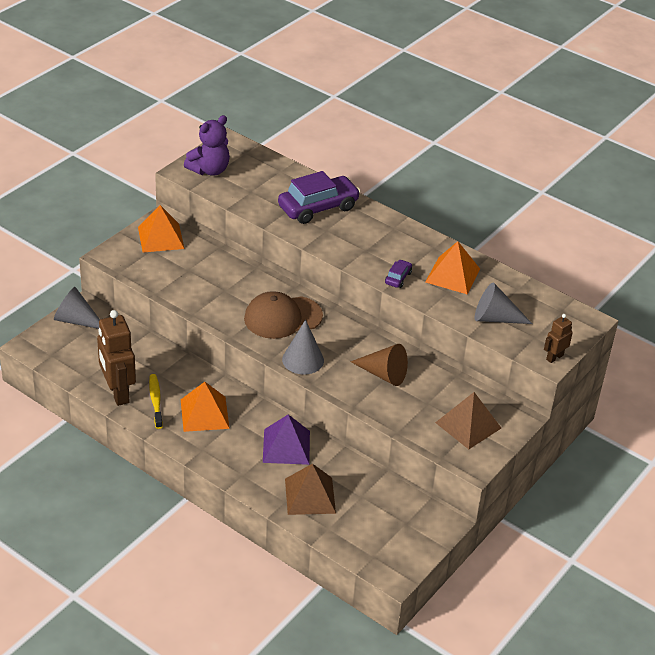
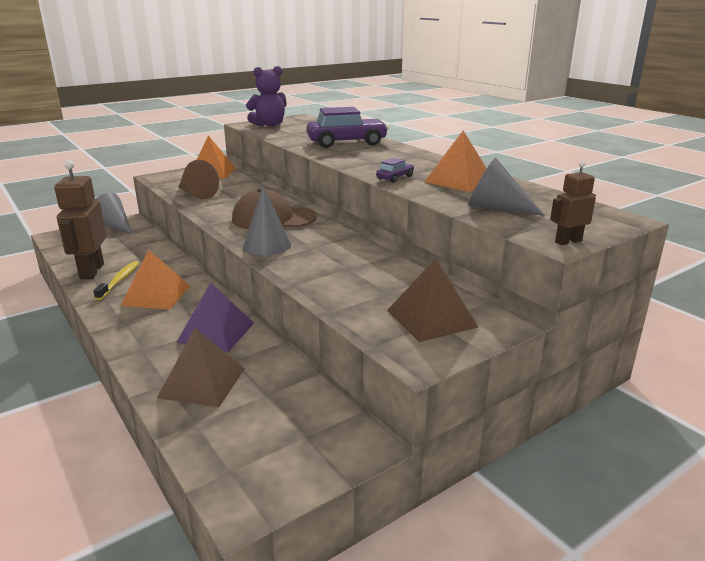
camera: 20 degrees right, 15 degrees down
(383, 374) = (349, 264): brown cone -> brown cone (196, 194)

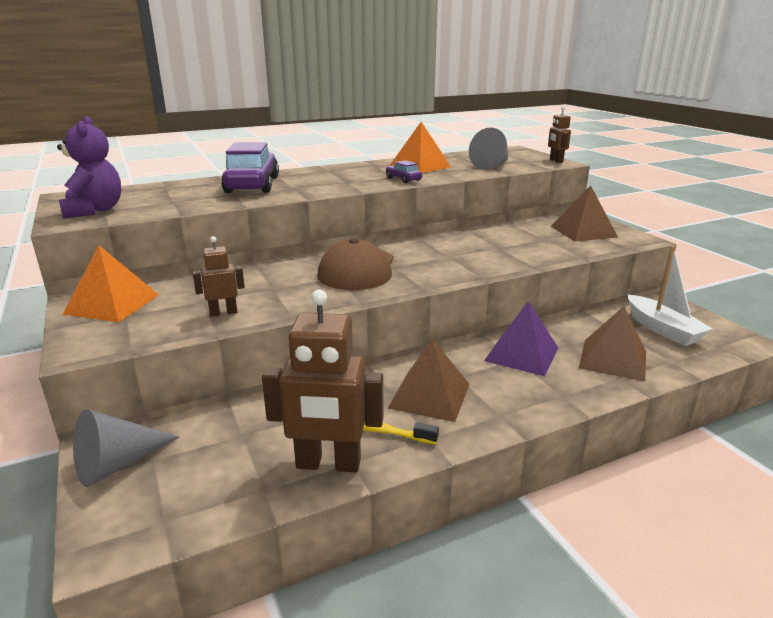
camera: 80 degrees left, 0 degrees up
(156, 295) = (429, 395): orange pyramid -> brown pyramid
(196, 194) = (223, 312): brown cone -> brown robot
(267, 245) = (439, 274): grey cone -> none
(274, 428) = (662, 329): none -> white boat

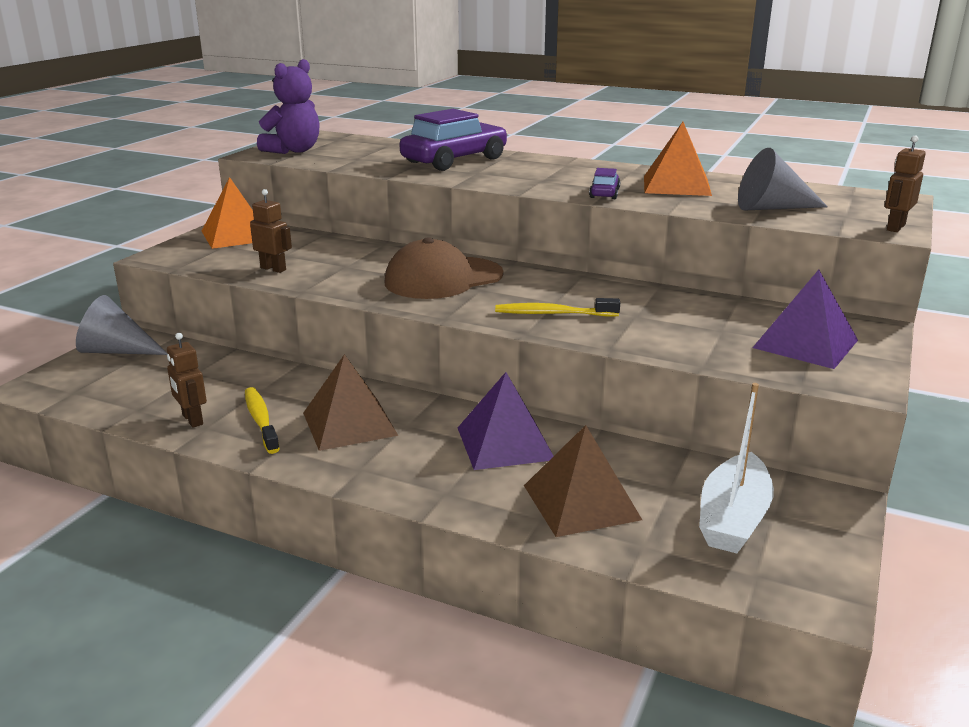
camera: 50 degrees right, 0 degrees up
(328, 464) = (192, 420): brown robot -> brown robot, size x0.51
(465, 262) = (553, 314): none -> yellow toothbrush
(583, 231) = (805, 344): brown pyramid -> purple pyramid

